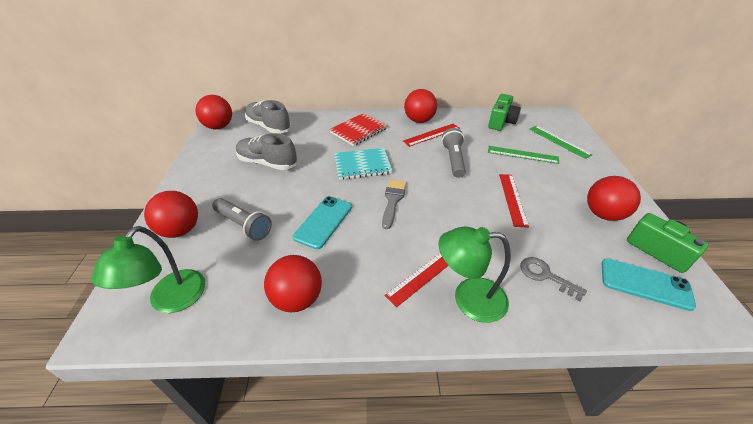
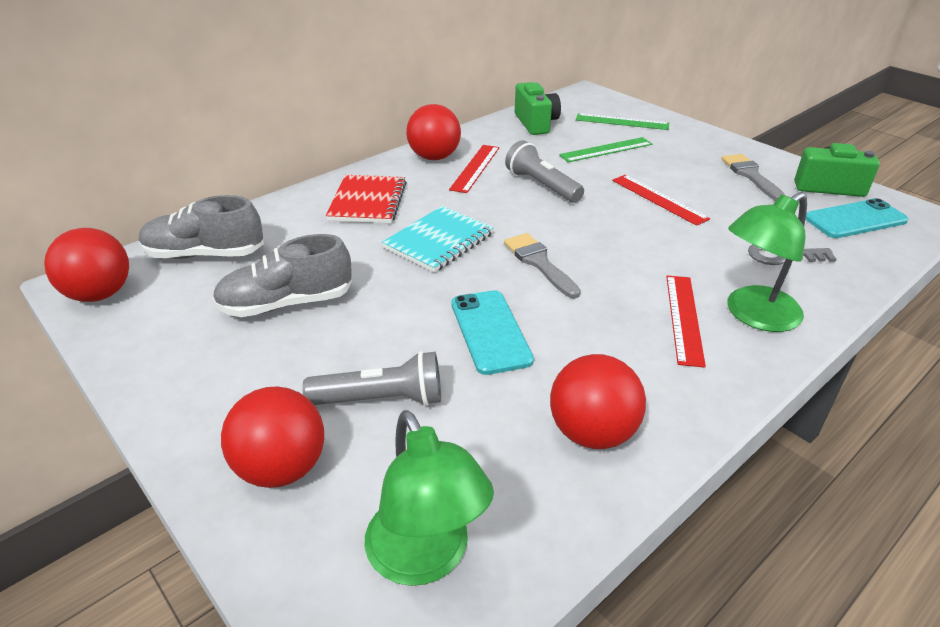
camera: 40 degrees left, 5 degrees down
(603, 214) = (750, 175): red ball -> grey brush

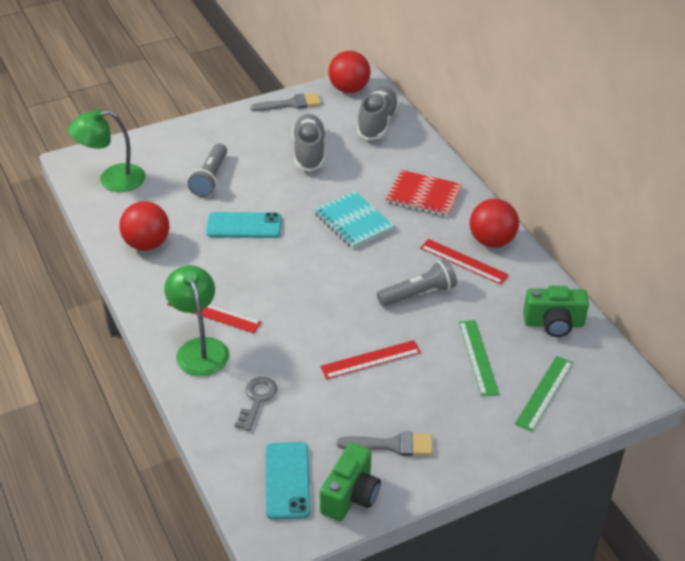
camera: 105 degrees right, 5 degrees up
(282, 468) = (183, 145): red ball -> none
(539, 263) = (306, 263): grey brush -> grey brush (290, 104)

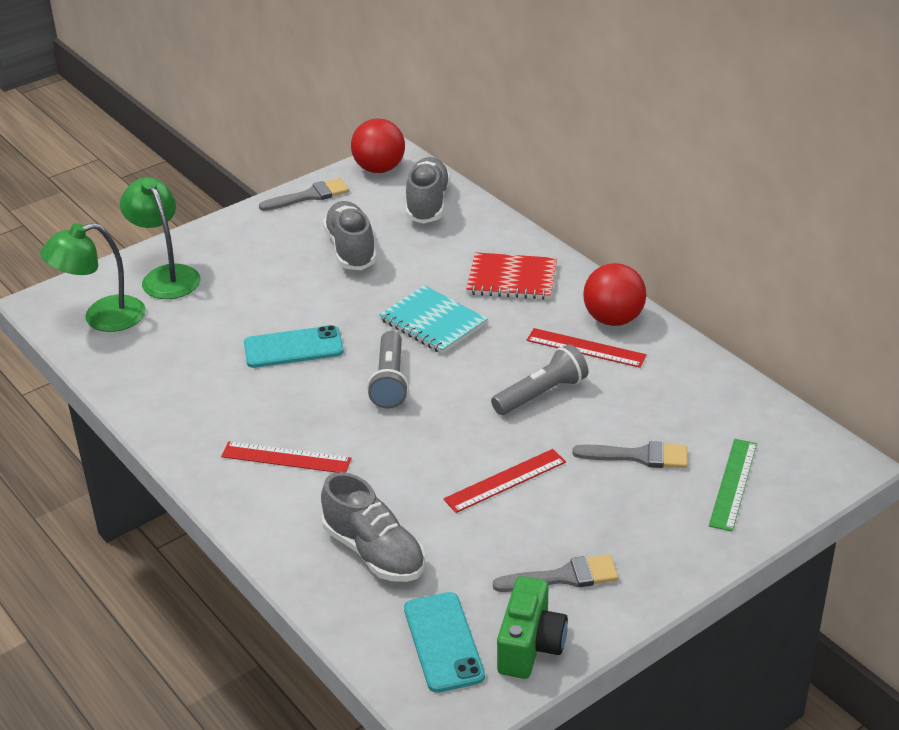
camera: 10 degrees left, 5 degrees down
(147, 244) = (172, 388): red ball -> none
(199, 348) = (280, 503): green lamp -> green lamp (166, 276)
(210, 178) = (232, 298): grey flashlight -> grey flashlight (389, 381)
(257, 400) = (374, 552): grey key -> grey shoe
(478, 357) = (638, 456): green ruler -> grey brush
(553, 324) = (719, 402): green camera -> none

